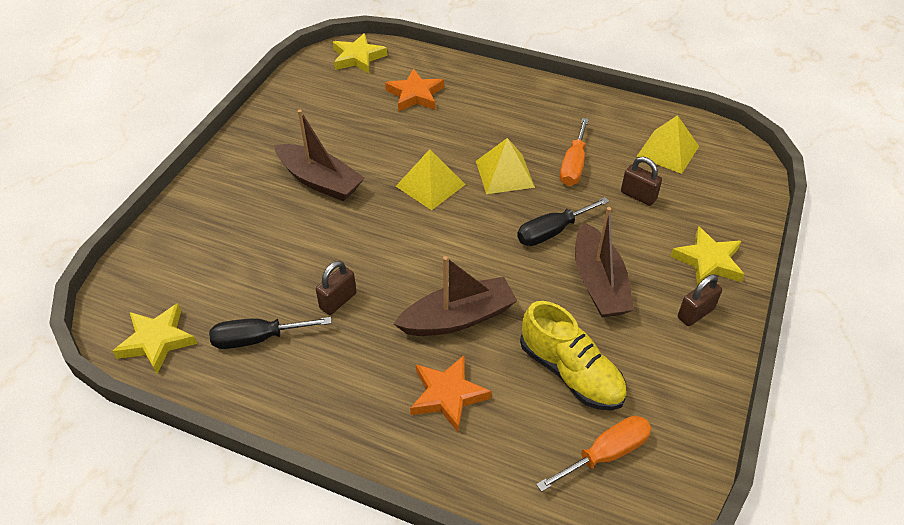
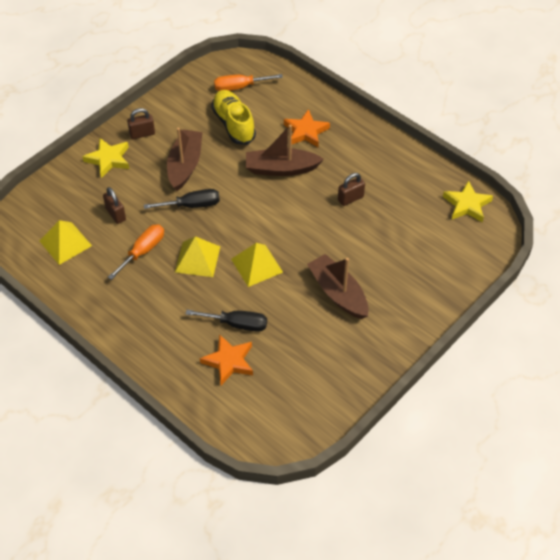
camera: 160 degrees left, 5 degrees up
(257, 339) = (405, 189): black screwdriver -> black screwdriver (237, 324)
(358, 57) = (262, 429): yellow star -> none

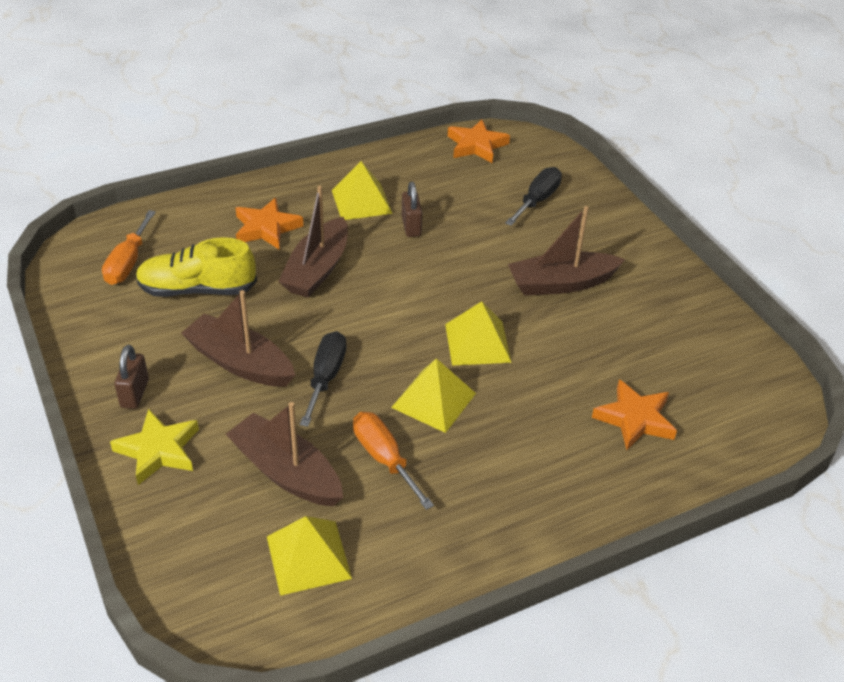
camera: 70 degrees left, 10 degrees down
(116, 214) = (286, 472): brown padlock -> brown boat
(237, 324) = (572, 392): black screwdriver -> black screwdriver (537, 200)
(361, 166) = (361, 201): none -> yellow pyramid
(467, 205) = (476, 145): yellow star -> orange star

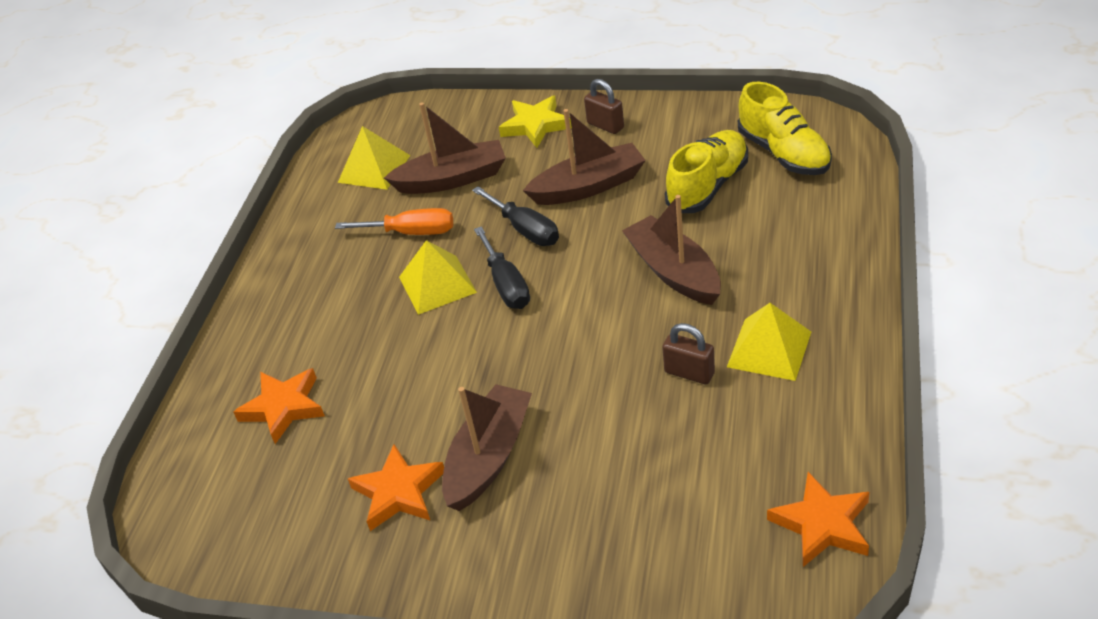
camera: 135 degrees right, 0 degrees up
(128, 263) = (784, 153): orange screwdriver -> yellow shoe
(266, 228) = (772, 257): orange star -> orange star (398, 492)
(477, 343) = (472, 344): yellow pyramid -> none
(537, 200) = (649, 524): black screwdriver -> black screwdriver (506, 284)

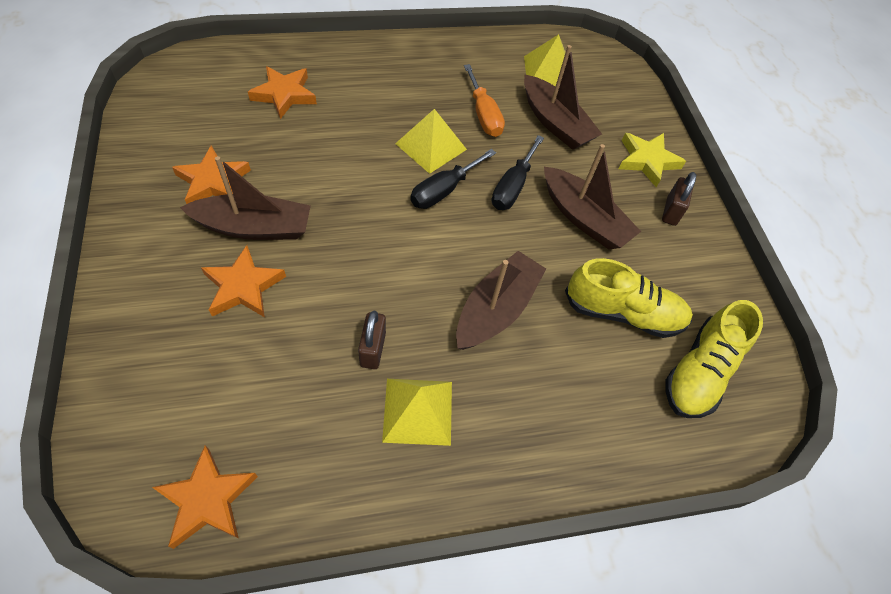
camera: 55 degrees right, 15 degrees up
(571, 474) = (243, 286): none -> orange star

